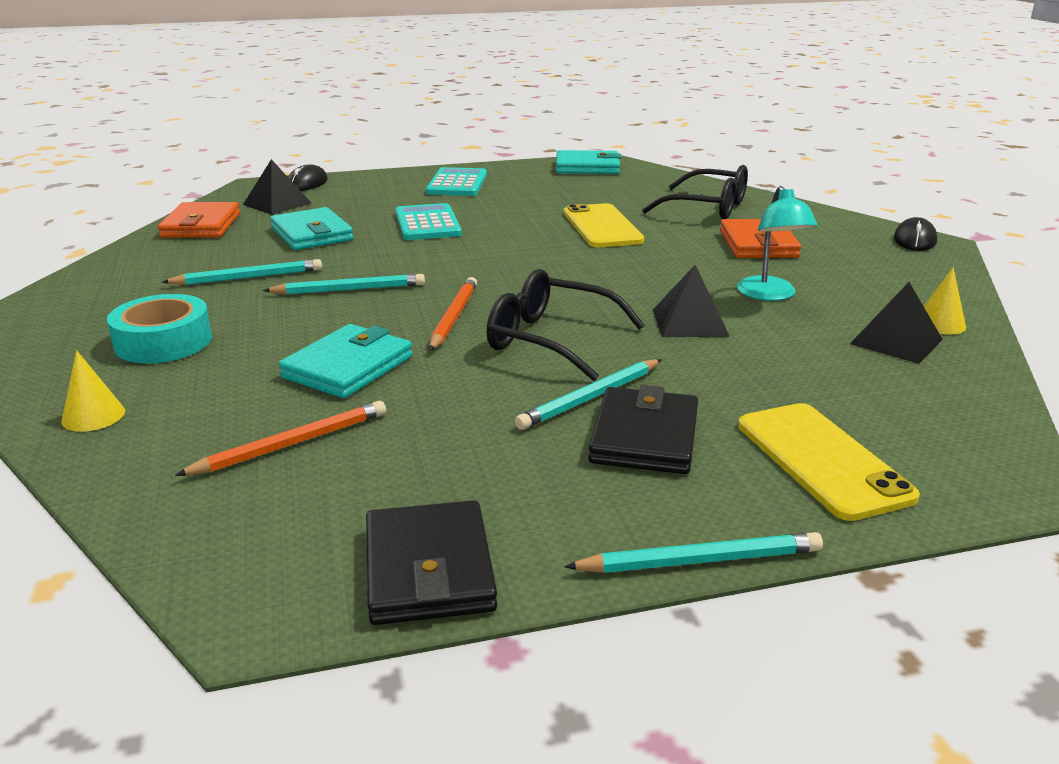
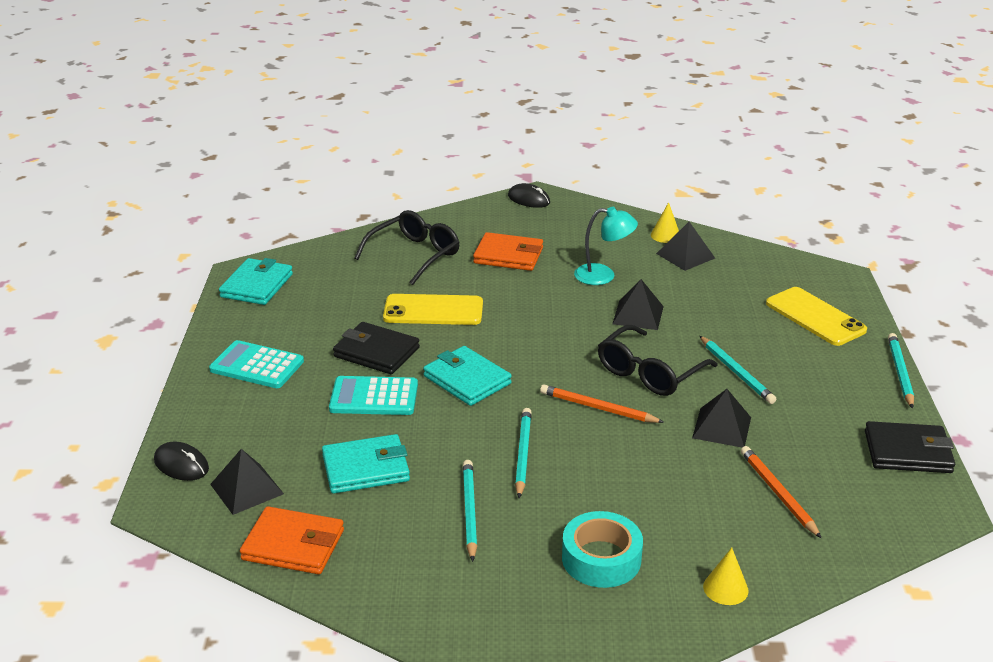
camera: 75 degrees left, 5 degrees up
(348, 367) = (672, 464): turquoise wallet -> turquoise wallet (467, 380)
(441, 395) = (722, 427): none -> black pyramid
(644, 437) = (785, 363): black wallet -> black wallet (376, 352)
(822, 460) = (815, 317): yellow phone -> yellow phone turned 60 degrees clockwise

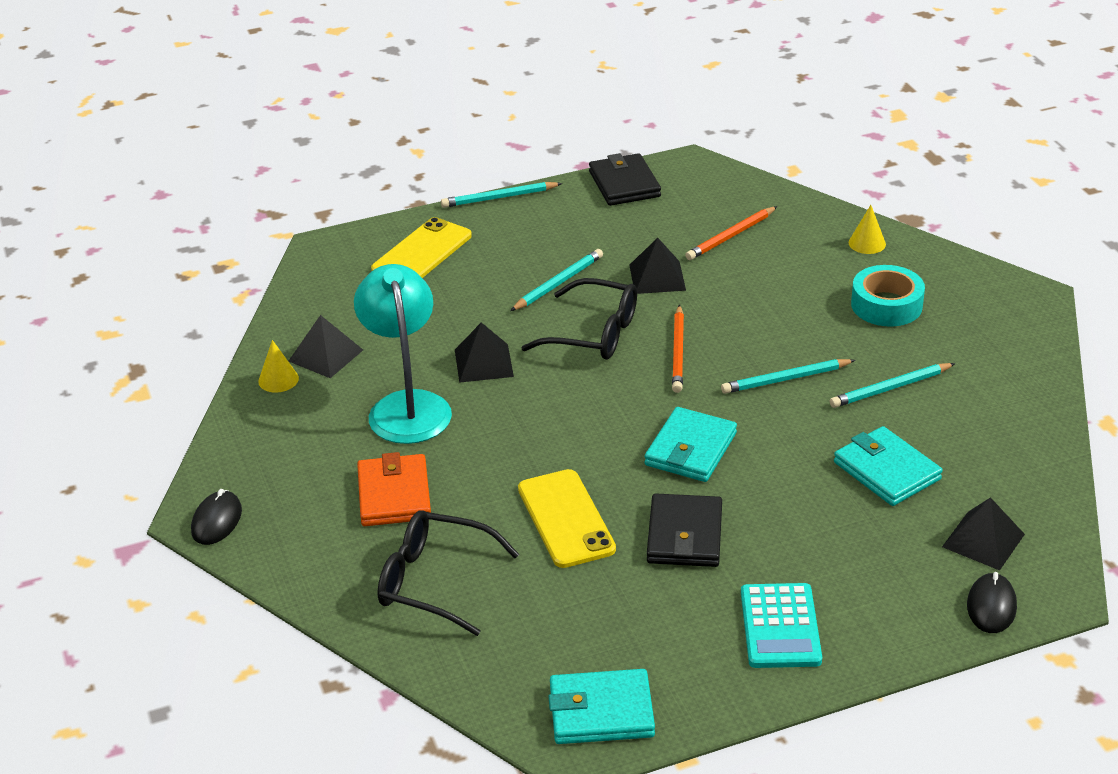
camera: 110 degrees left, 5 degrees up
(293, 545) = (1025, 477): orange wallet -> none
(374, 397) = (770, 507): turquoise calculator -> none
(603, 276) = (407, 406): turquoise lamp -> turquoise lamp, size x1.58

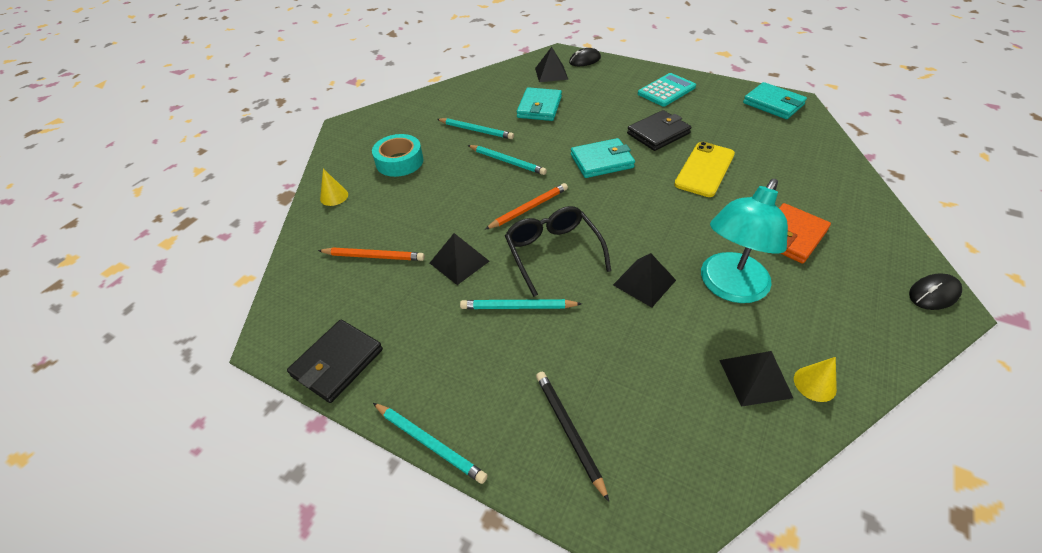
camera: 130 degrees left, 10 degrees up
(422, 252) = (569, 431): yellow phone -> black pencil
(434, 582) = (806, 182): black glasses -> none

